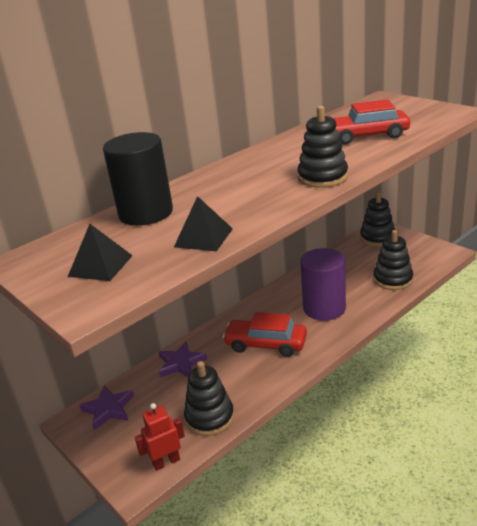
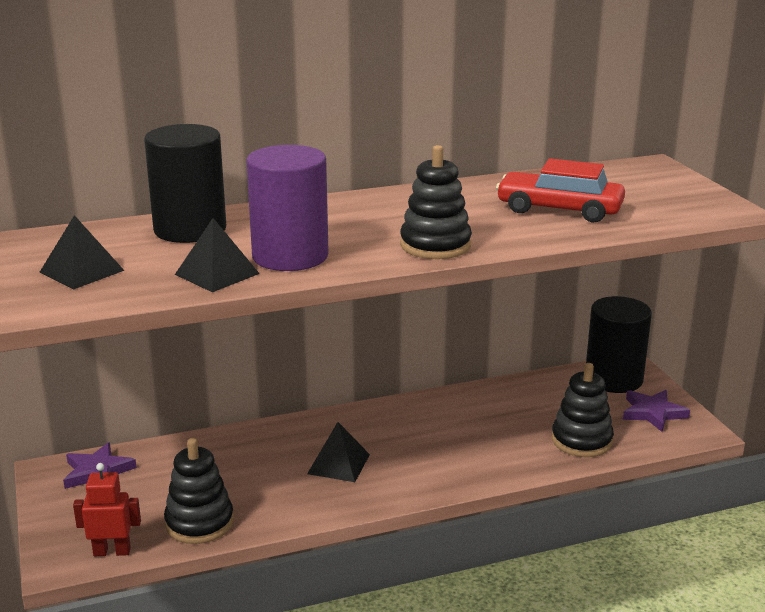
camera: 20 degrees right, 5 degrees down
(181, 363) = (219, 450): purple star -> purple star (653, 413)
(266, 344) = (338, 464): red car -> black pyramid
(324, 308) = (453, 446): purple cylinder -> purple cylinder (290, 256)
(377, 238) = (613, 379): black stacking toy -> black cylinder

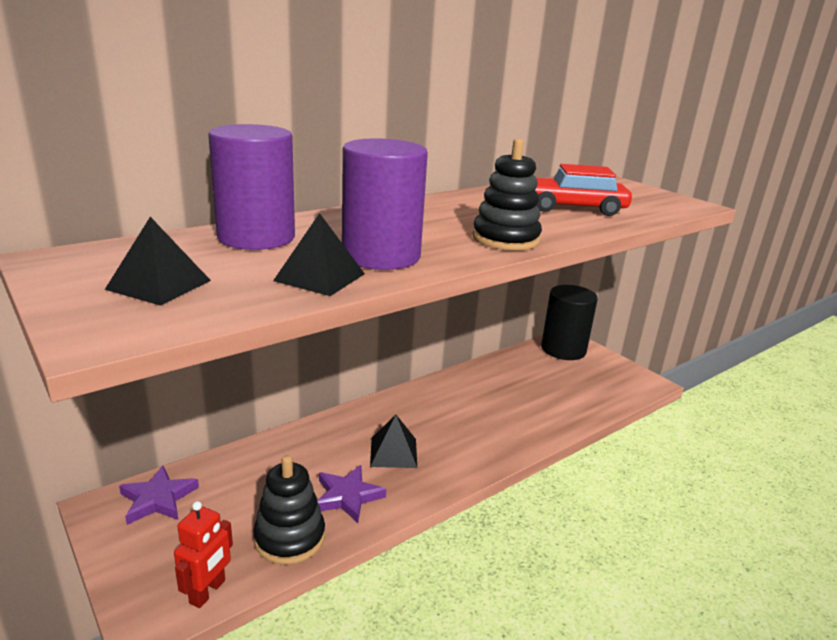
camera: 20 degrees left, 0 degrees up
(112, 551) = (208, 592): red robot -> red robot turned 135 degrees clockwise
(190, 229) = (256, 237): black cylinder -> purple cylinder
(581, 440) = (574, 402): black stacking toy -> none
(653, 413) = (608, 373): purple star -> purple star (347, 496)

